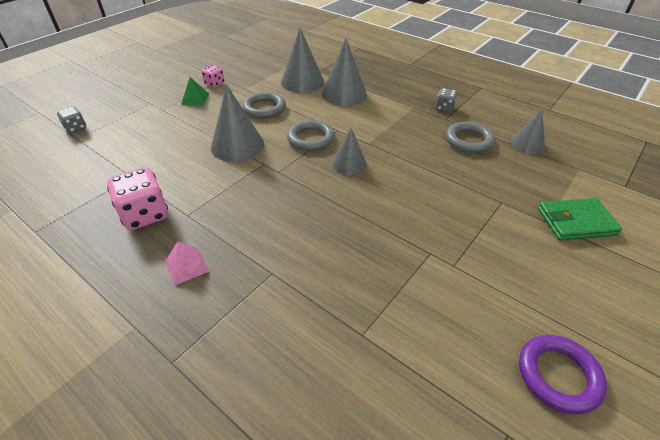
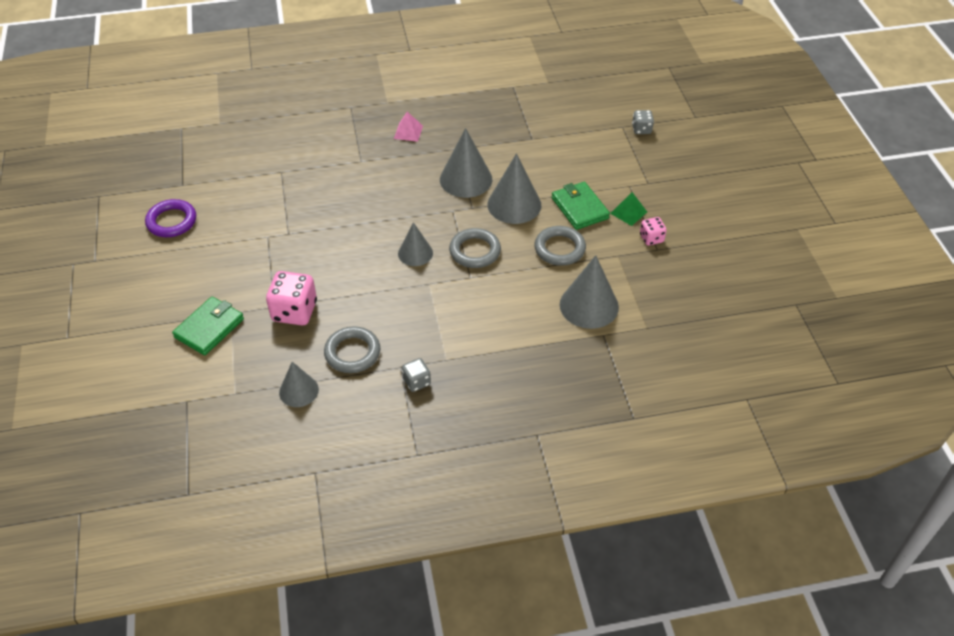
camera: 130 degrees right, 5 degrees up
(145, 214) = (477, 131): pink dice -> pink dice (294, 311)
(210, 117) = (579, 208): none -> green wallet
(344, 94) = (528, 322): grey cone -> grey cone (466, 179)

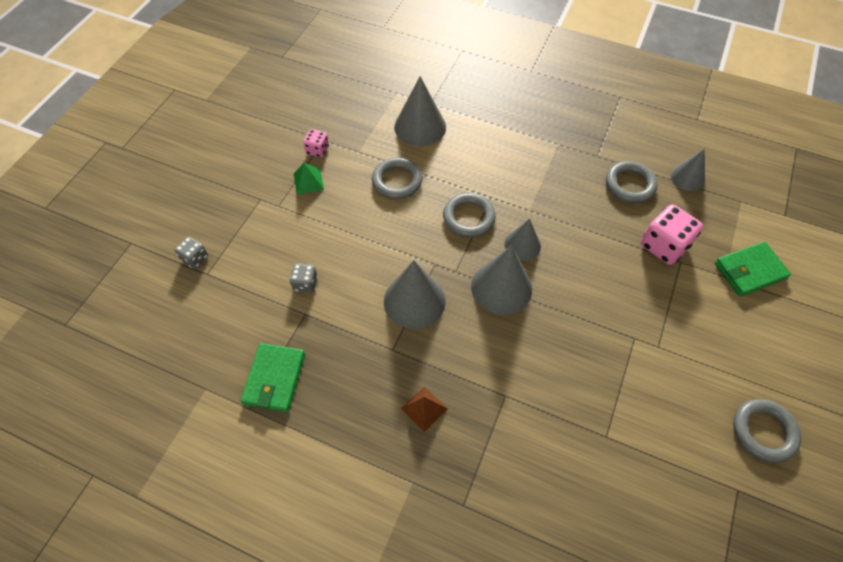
camera: 145 degrees left, 10 degrees up
(172, 221) = (763, 432): purple ring -> grey ring
(408, 132) = (424, 408): pink pyramid -> brown pyramid
(416, 382) = (591, 139): grey dice -> grey dice (305, 284)
(514, 204) = (395, 244): grey cone -> grey cone (501, 287)
(579, 208) = (343, 208): green wallet -> green wallet (274, 378)

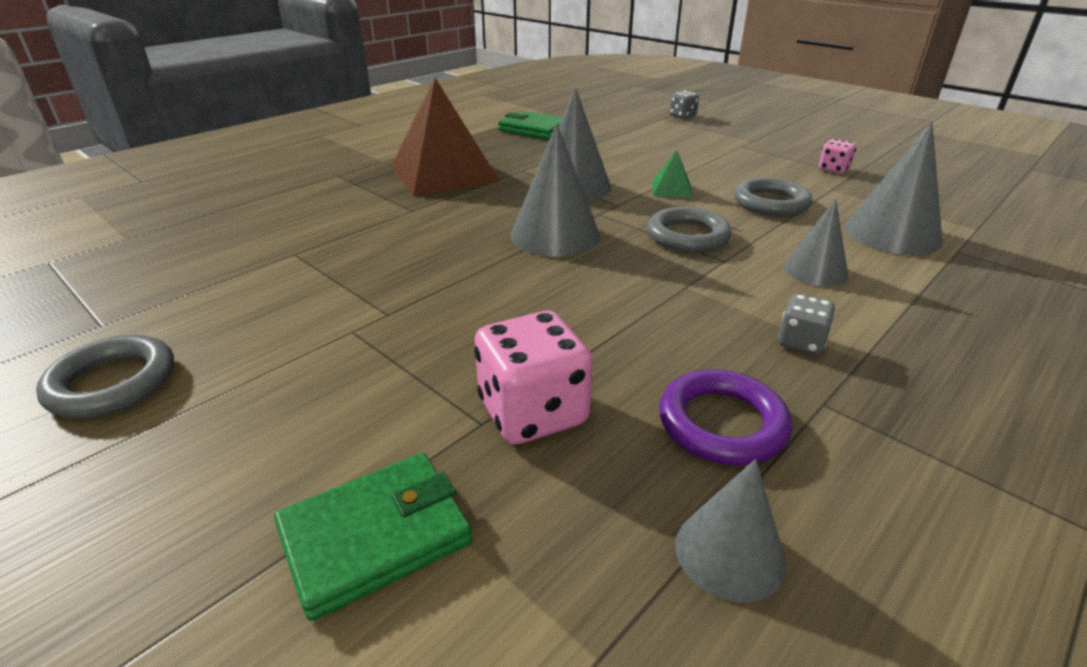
camera: 110 degrees right, 25 degrees down
(305, 284) = (628, 147): grey dice -> grey dice (800, 342)
(308, 181) = (777, 160): green pyramid -> green pyramid (672, 189)
(424, 408) = (444, 173): brown pyramid -> brown pyramid, size x2.40
(522, 245) = (617, 264): grey cone -> grey cone (815, 270)
(629, 185) = (722, 423): grey ring -> purple ring
(750, 271) = (375, 536): green wallet -> green wallet turned 60 degrees clockwise

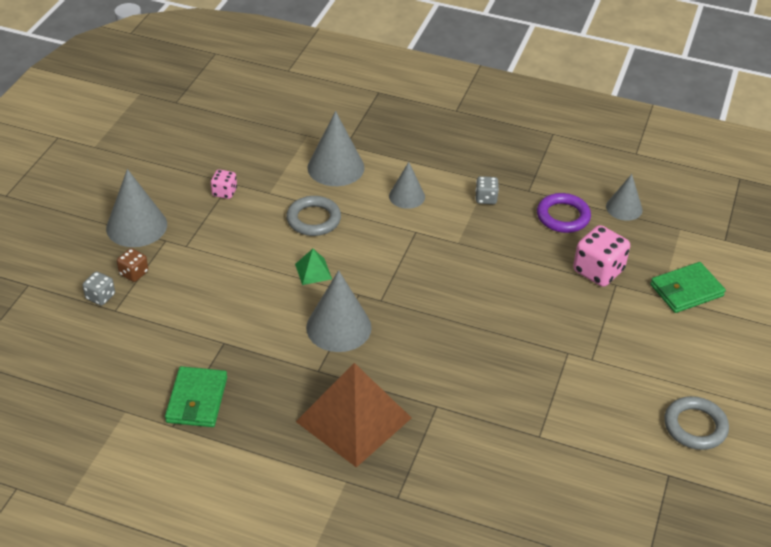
camera: 115 degrees left, 10 degrees up
(375, 536) = (686, 290): green wallet -> green wallet turned 60 degrees counterclockwise
(555, 235) = (429, 312): grey cone -> grey cone (136, 226)
(687, 236) = (392, 251): grey ring -> none
(708, 126) = (134, 273): none -> brown dice

